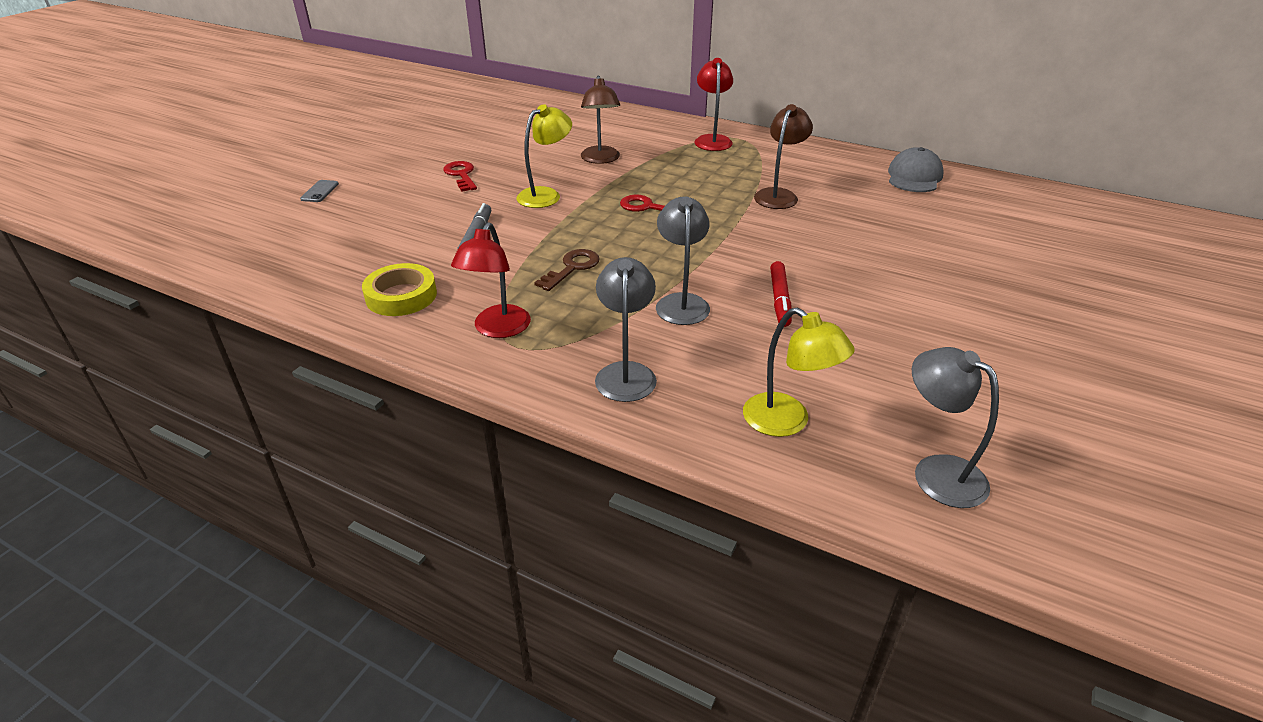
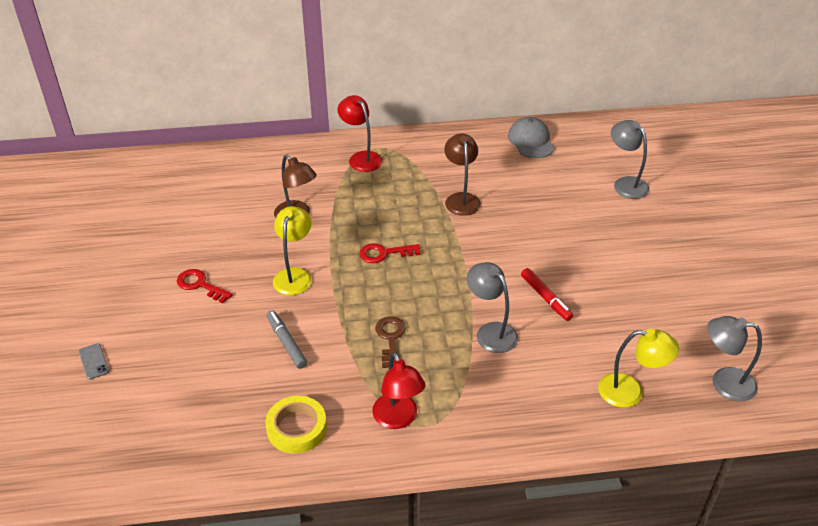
camera: 35 degrees left, 5 degrees up
(626, 373) = (513, 408): grey lamp -> grey lamp (625, 184)

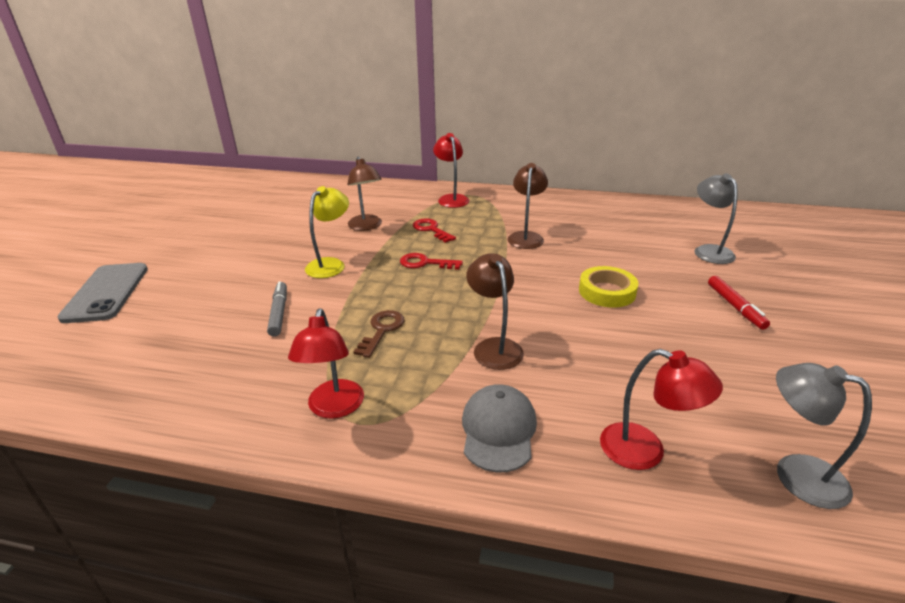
camera: 20 degrees right, 10 degrees down
(93, 361) = (106, 292): grey phone -> grey phone, size x2.37
(200, 285) = (245, 257): red key -> red key (431, 230)
(297, 428) = (222, 390): yellow tape -> yellow tape (607, 291)
(491, 332) = (494, 347): grey lamp -> brown lamp
(531, 141) = (618, 208): grey cap -> grey cap (498, 430)
(546, 298) = (574, 329): red marker -> red marker (735, 307)
(630, 392) = (645, 451): yellow lamp -> red lamp

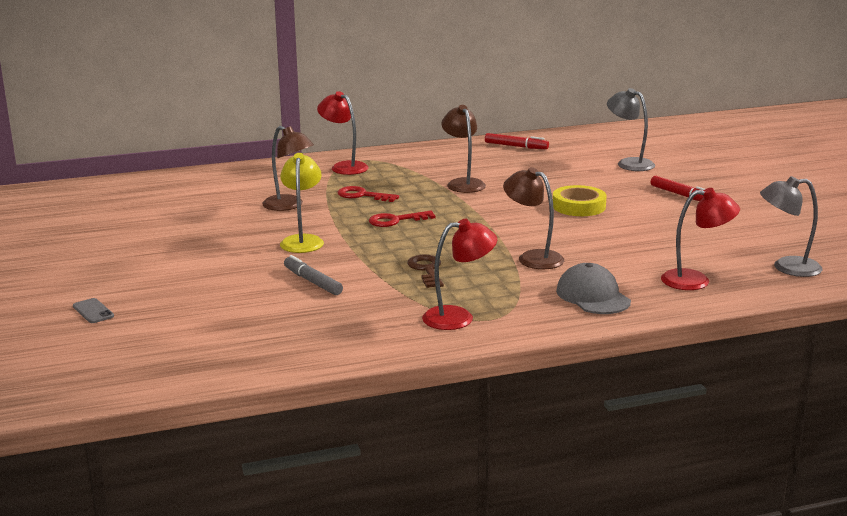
camera: 30 degrees left, 10 degrees down
(106, 292) = (93, 311): grey phone -> grey phone, size x0.42
(334, 408) = (458, 317): red lamp -> red lamp turned 75 degrees counterclockwise
(614, 208) = (516, 146): none -> red marker

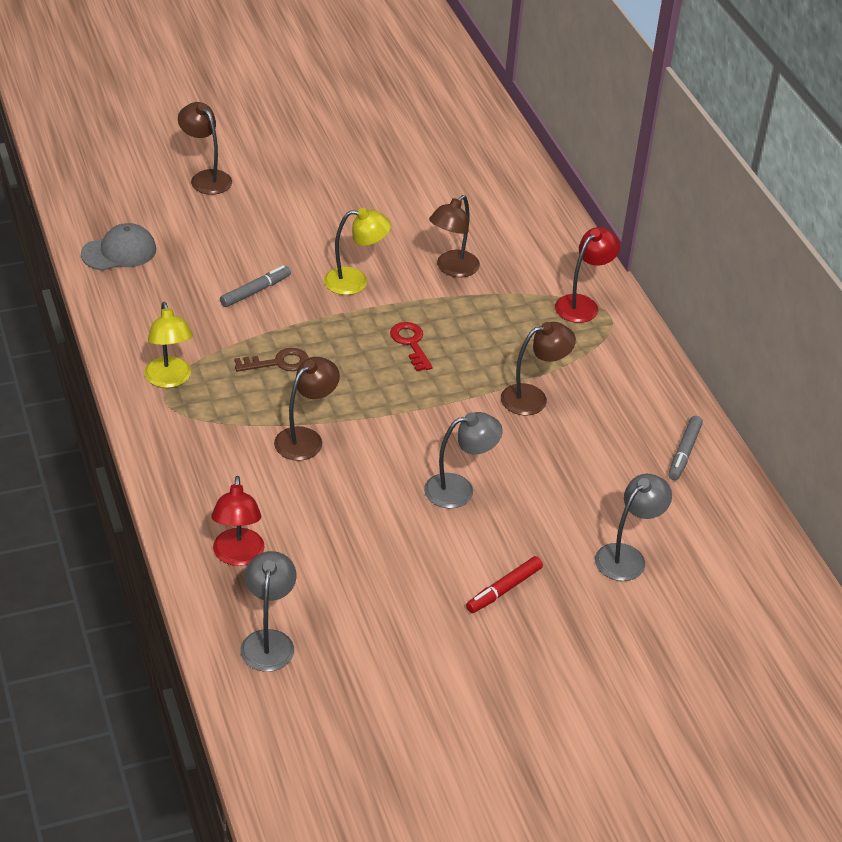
camera: 85 degrees right, 20 degrees up
(93, 311) = (206, 178): grey phone -> brown lamp
(362, 195) = (486, 319): red key -> none
(458, 317) = (169, 379): red lamp -> yellow lamp
(516, 146) = (684, 453): red marker -> grey marker
(579, 206) = (459, 489): yellow tape -> grey lamp
(593, 296) = (206, 472): grey cap -> grey cap (119, 252)

